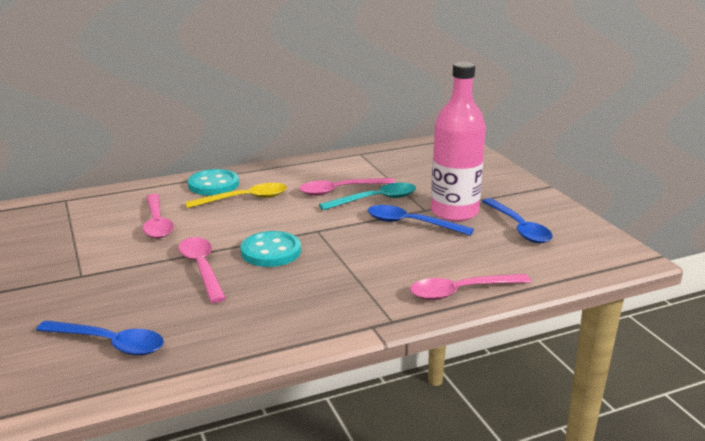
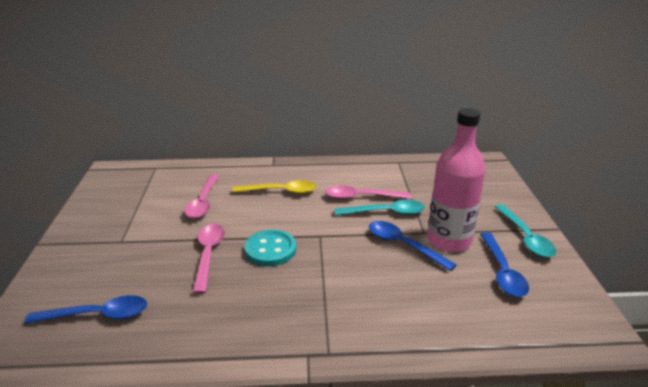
camera: 20 degrees right, 5 degrees up
(110, 343) = (98, 315): blue spoon -> blue spoon turned 45 degrees counterclockwise
(213, 185) = (266, 173): turquoise button -> none
(461, 292) = (409, 335): pink spoon -> none
(525, 198) = (525, 237): none -> turquoise spoon

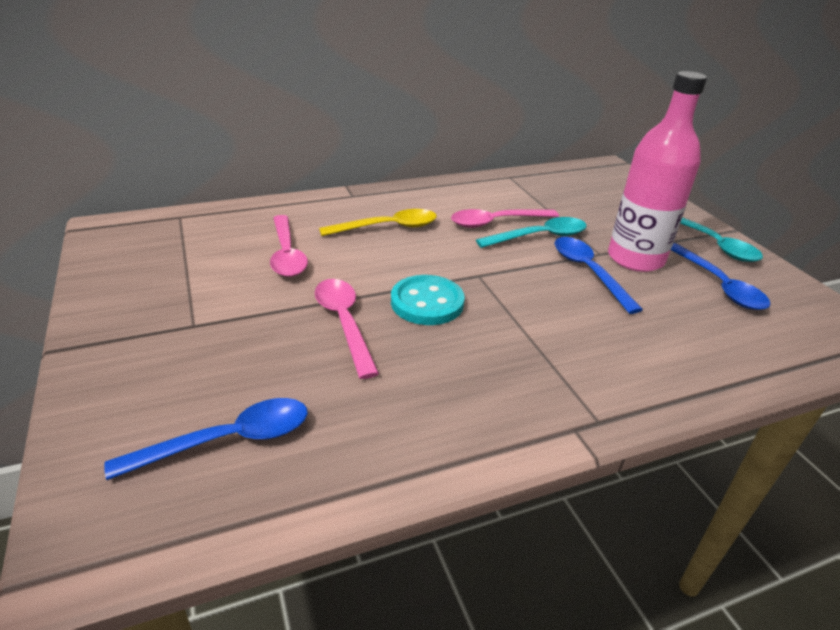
camera: 20 degrees left, 5 degrees up
(403, 245) = (588, 272): blue spoon -> blue spoon turned 45 degrees clockwise

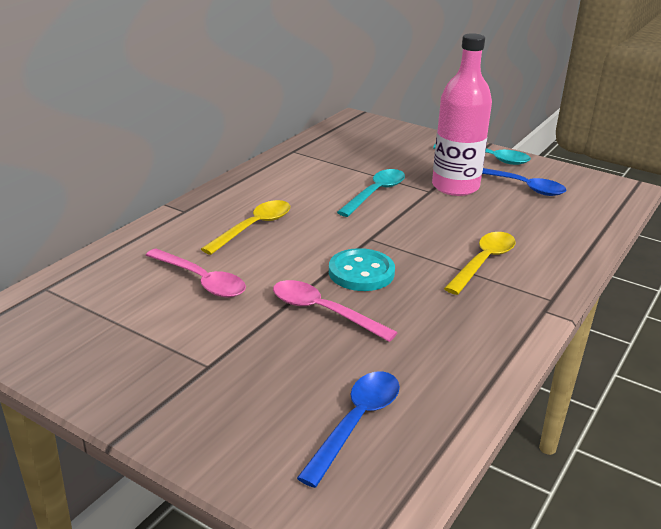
camera: 35 degrees left, 5 degrees down
(496, 222) = (331, 193): pink spoon -> none
(568, 345) = (483, 262): none -> yellow spoon
(588, 272) = (437, 207): blue spoon -> none

